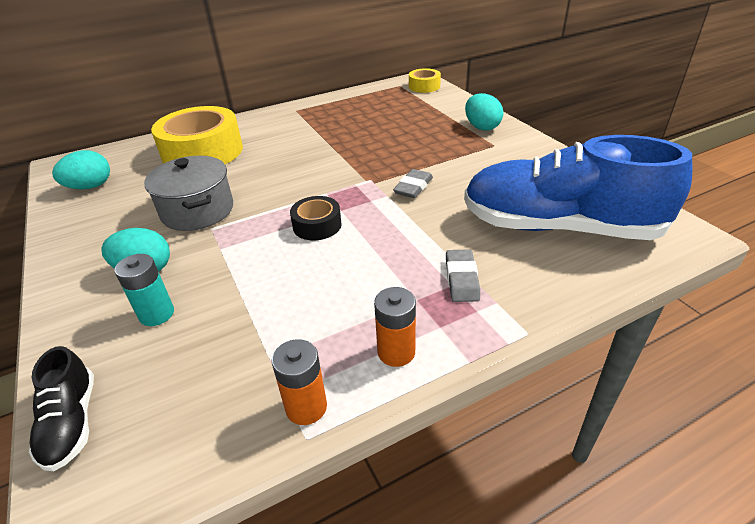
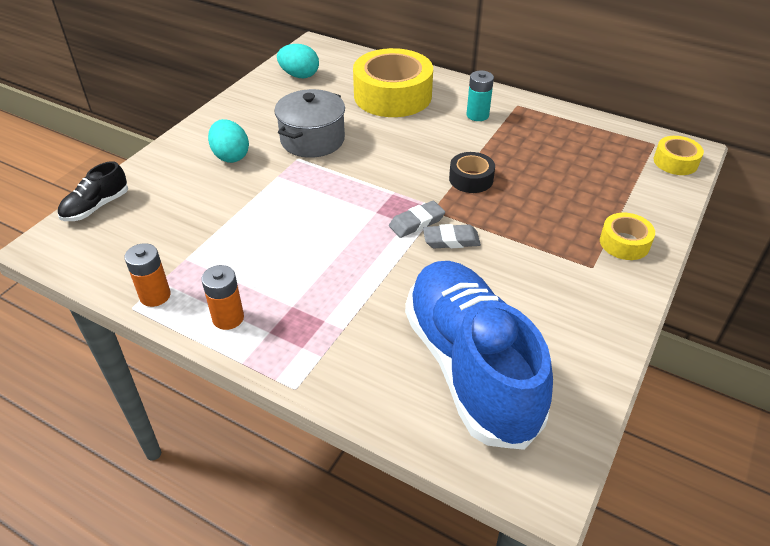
camera: 55 degrees right, 5 degrees up
(157, 314) = (194, 186): turquoise battery -> turquoise battery (477, 115)
(317, 225) = (344, 209): black tape -> black tape (471, 179)
(461, 279) = (336, 323): grey eraser -> grey eraser (416, 222)
(481, 127) = (624, 243): turquoise egg -> yellow tape

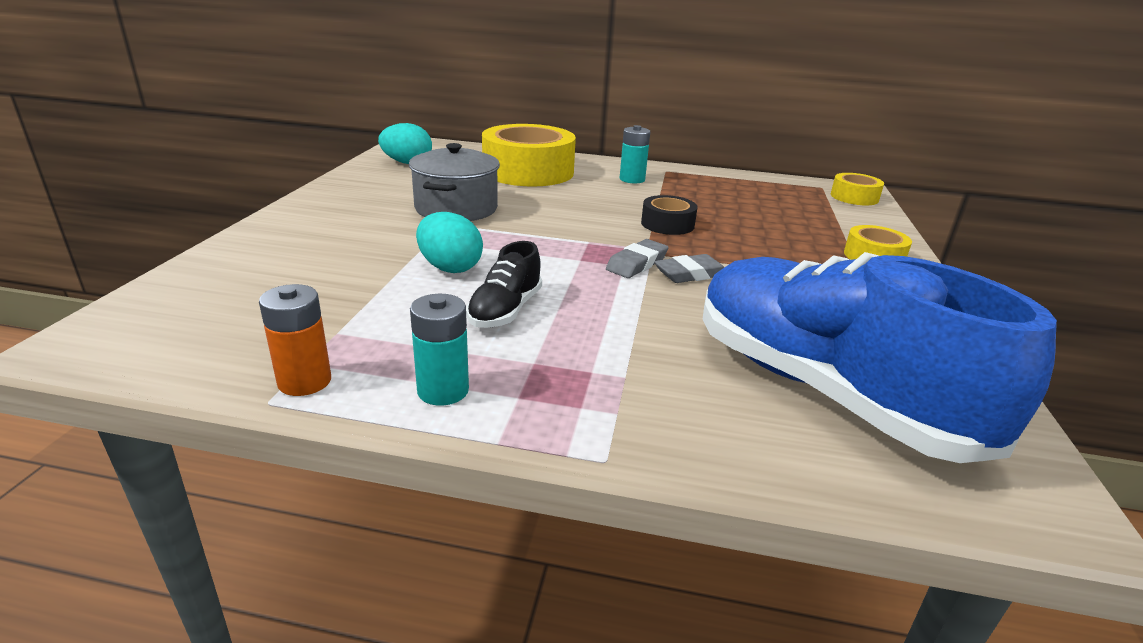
camera: 20 degrees left, 15 degrees down
(96, 207) = (162, 294): black shoe -> black shoe (505, 311)
(228, 318) = (443, 390): orange battery -> turquoise battery
(230, 156) = (354, 229): turquoise egg -> turquoise egg (450, 268)

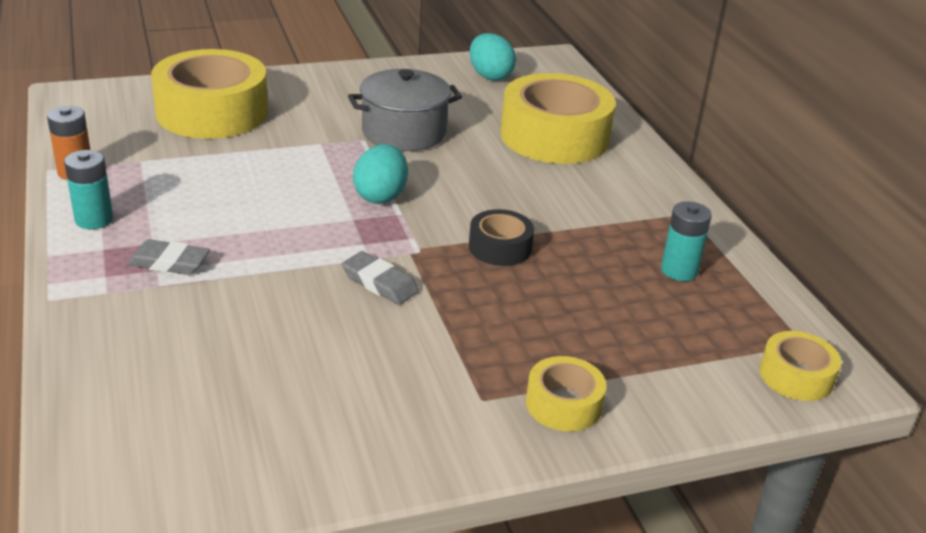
camera: 60 degrees right, 5 degrees up
(286, 271) = (212, 112): none -> yellow tape
(450, 268) = (276, 167): turquoise egg -> turquoise egg (381, 196)
(505, 311) = (223, 211): black shoe -> none
(632, 179) = (618, 199): turquoise battery -> turquoise battery (679, 270)
(637, 263) = (375, 249): grey eraser -> grey eraser (169, 262)
(824, 390) = (202, 387): blue shoe -> none

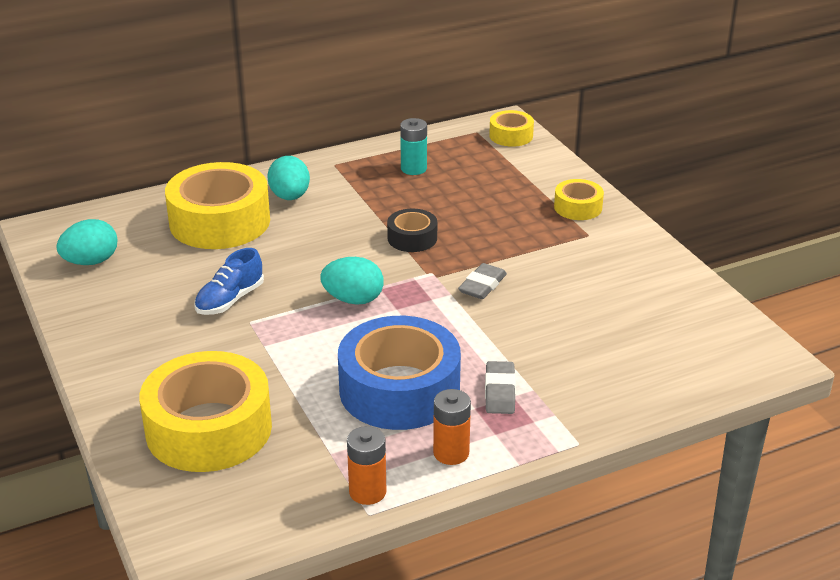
camera: 95 degrees left, 0 degrees up
(94, 220) = (451, 453): turquoise battery -> orange battery
(210, 204) = (399, 390): none -> blue tape
(404, 132) = (230, 300): grey pot -> blue shoe
(605, 178) = (290, 197): none -> turquoise egg

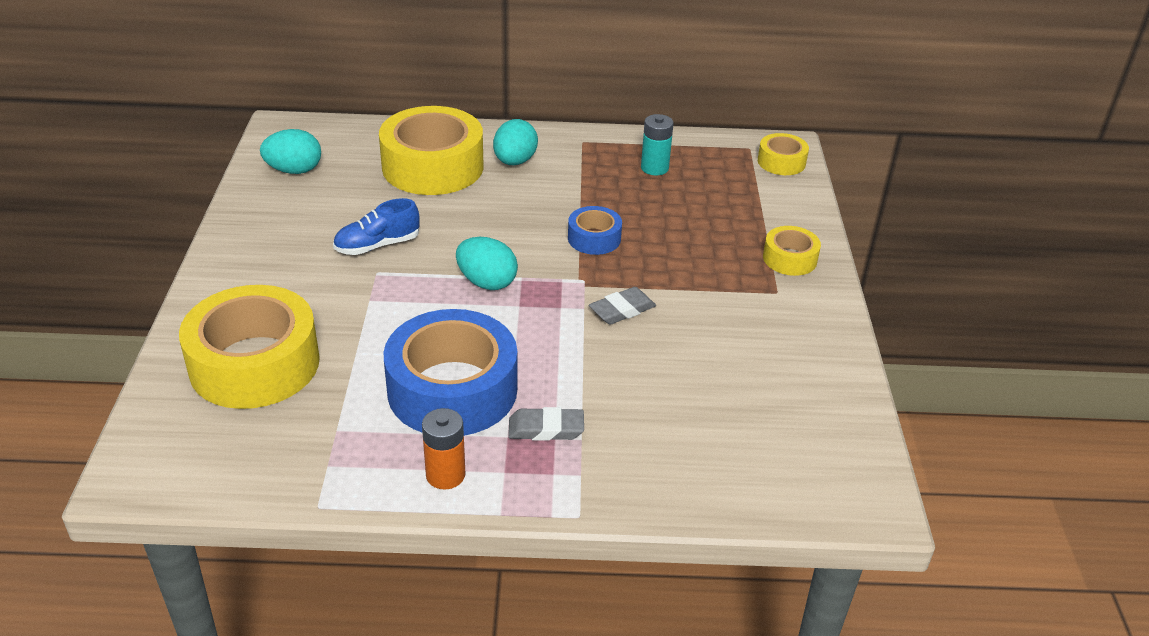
camera: 25 degrees right, 5 degrees up
(367, 492) = (336, 483): orange battery -> none
(412, 238) = (594, 238): black tape -> blue tape
(499, 392) = (546, 428): grey eraser -> grey eraser turned 60 degrees clockwise

